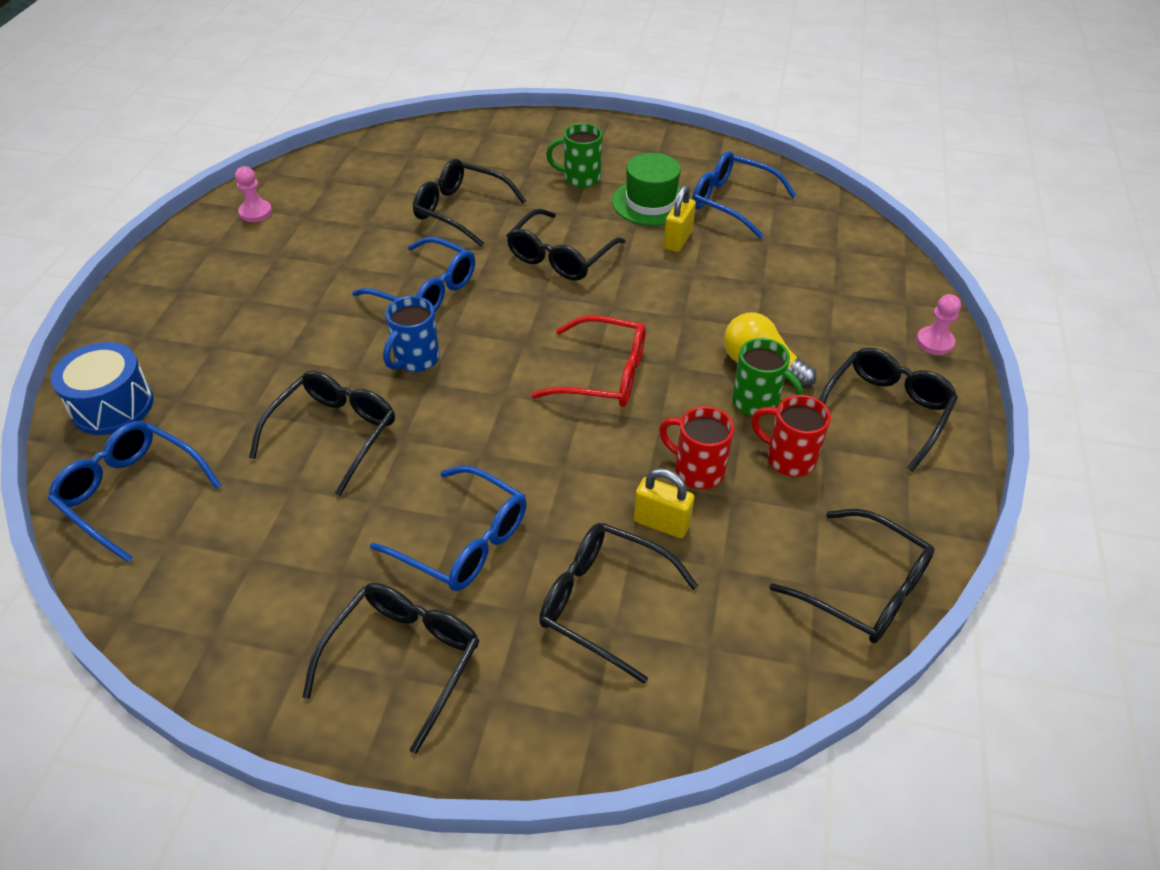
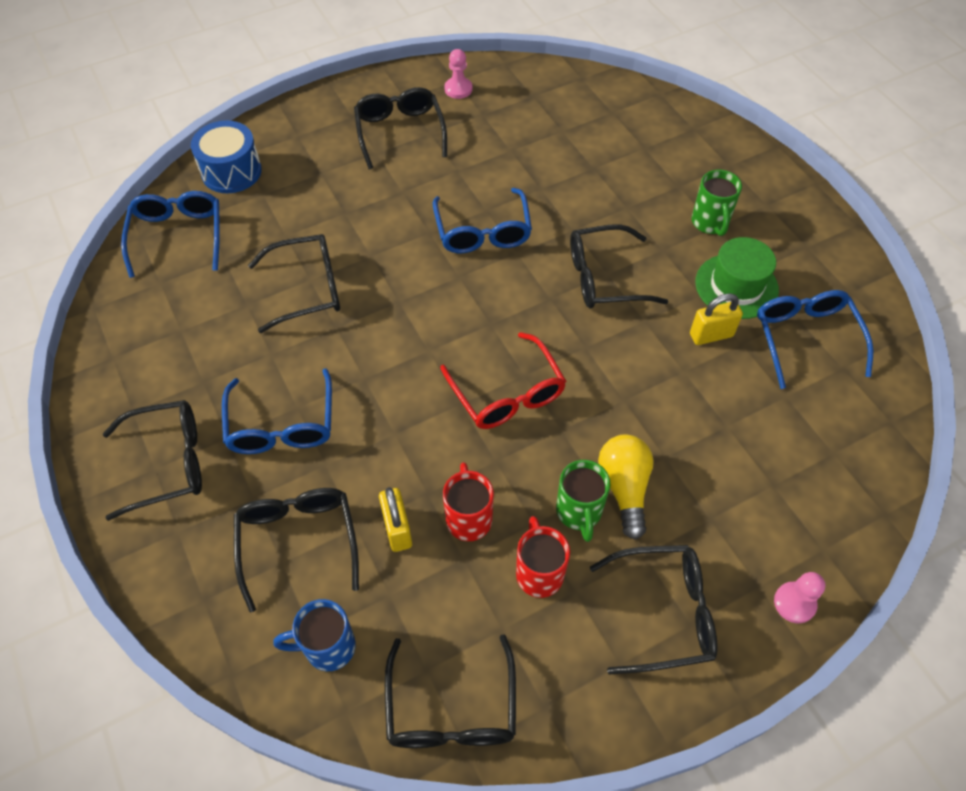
camera: 50 degrees right, 10 degrees up
(416, 360) = (412, 278): blue mug -> blue mug (328, 647)
(460, 210) = (586, 185): black glasses -> black glasses (400, 132)
(580, 178) = (710, 223): green mug -> green mug turned 150 degrees counterclockwise

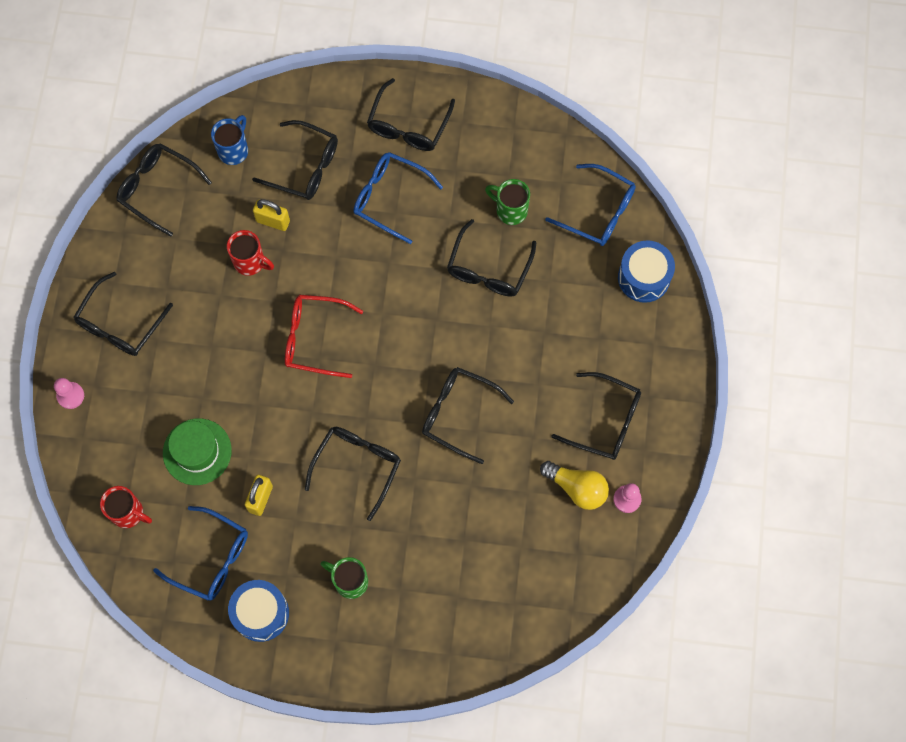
camera: 125 degrees right, 15 degrees up
(482, 231) = (458, 414): blue glasses -> black glasses
(539, 573) = (191, 277): red mug -> red mug (128, 513)
(579, 512) = (207, 323): green mug -> green mug (510, 210)
(624, 488) = (202, 359): yellow light bulb -> yellow light bulb (577, 488)
(736, 286) = (284, 550): green hat -> green hat (197, 451)
(806, 269) = (261, 613): none -> blue drum

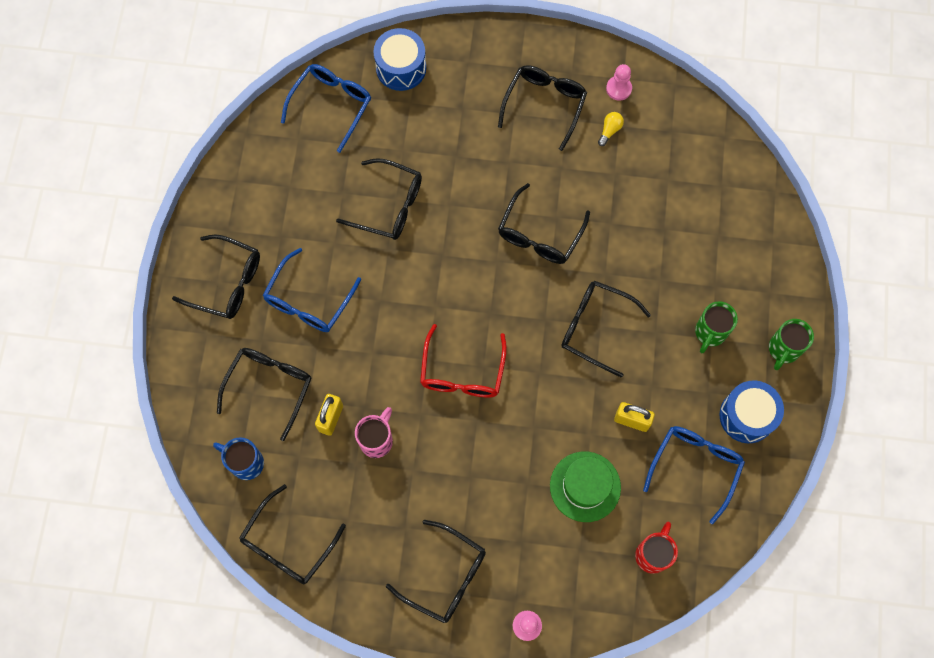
camera: 90 degrees left, 0 degrees up
(250, 262) = (377, 440): red mug -> pink mug
(510, 210) = (327, 185): green mug -> green mug (783, 349)
(577, 488) = (609, 130): yellow light bulb -> yellow light bulb, size x0.53

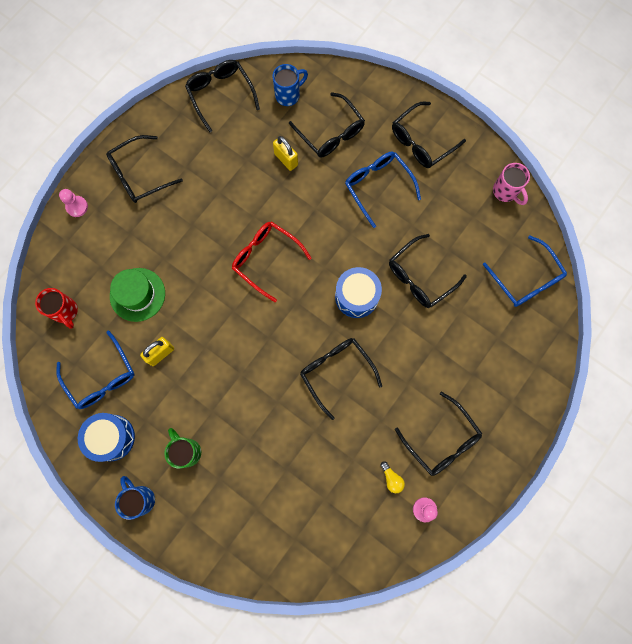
camera: 120 degrees right, 5 degrees up
(377, 440) = (253, 180): pink mug -> pink mug (505, 191)
(401, 68) = (532, 347): blue drum -> blue drum (356, 296)
(595, 327) = (241, 369): black glasses -> none
(783, 349) = (140, 499): green mug -> blue mug

